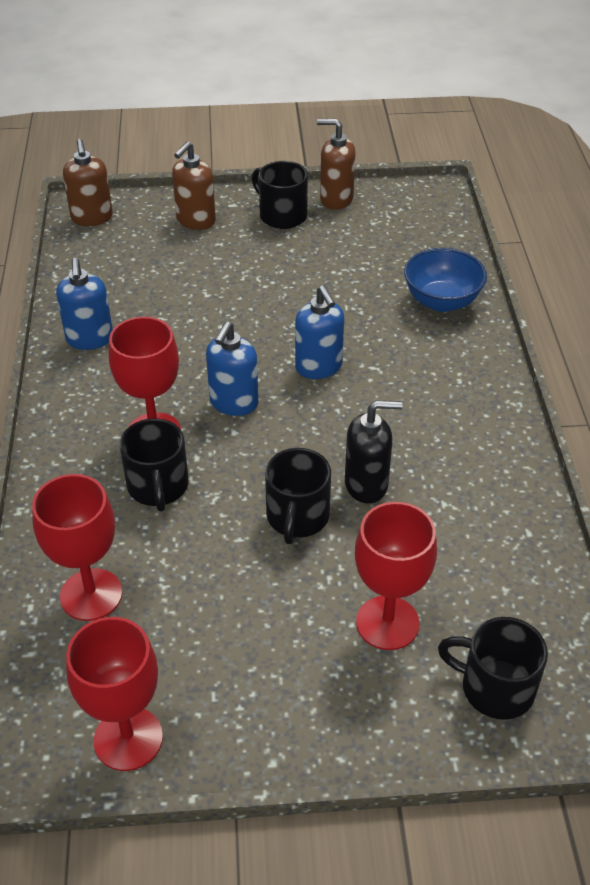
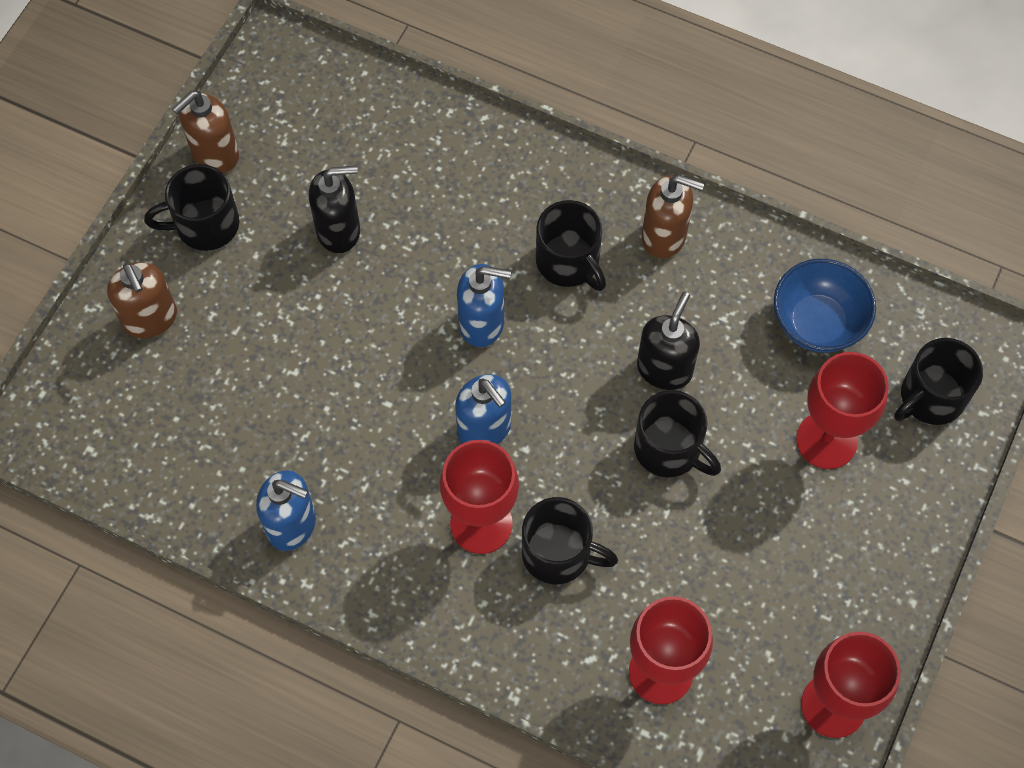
camera: 60 degrees left, 20 degrees up
(92, 218) = (62, 429): brown soap dispenser -> brown soap dispenser (664, 236)
(330, 271) = (339, 231): none -> black soap dispenser
(410, 392) = (569, 262): none -> black mug
(441, 301) = (458, 156): blue bowl -> blue bowl (817, 323)

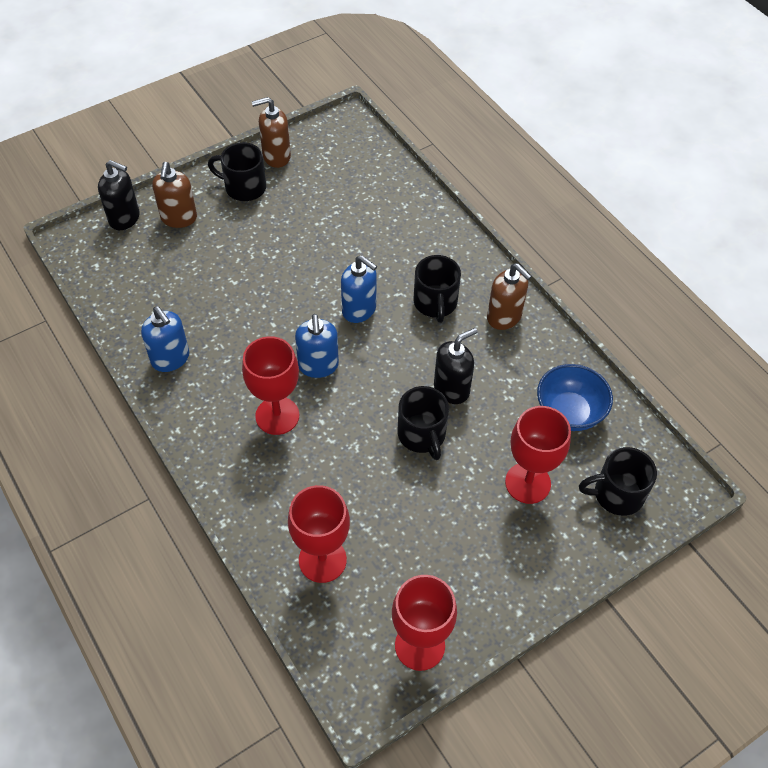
camera: 30 degrees right, 10 degrees down
(339, 231) = (314, 224): black soap dispenser -> black soap dispenser (125, 218)
(559, 553) = (311, 457): black mug -> none

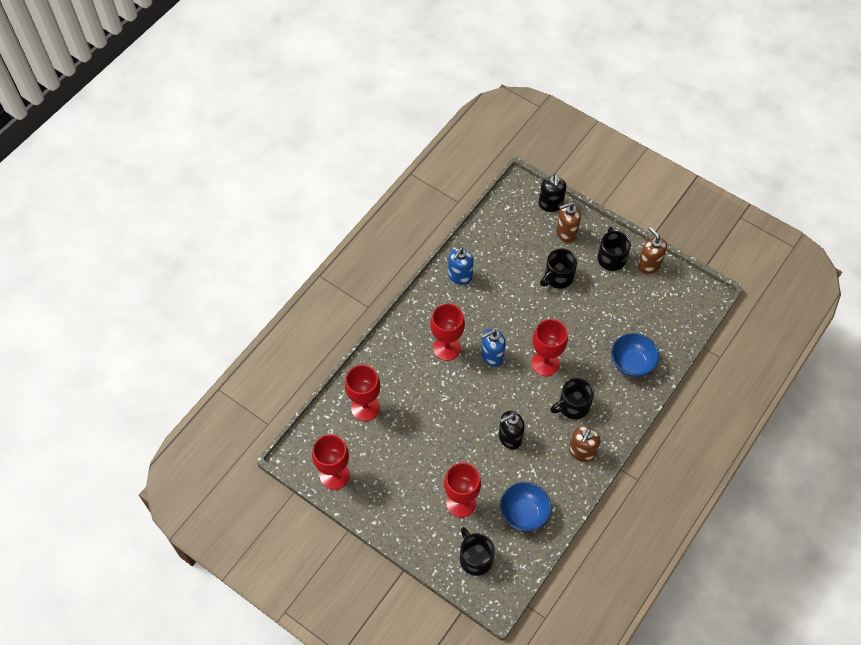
camera: 70 degrees right, 5 degrees up
(359, 310) = (545, 363): blue soap dispenser -> red goblet
(403, 222) = (632, 363): none -> blue bowl
(422, 435) = (468, 432): black mug -> black mug (558, 277)
(451, 389) = (509, 438): black soap dispenser -> black soap dispenser turned 120 degrees clockwise

